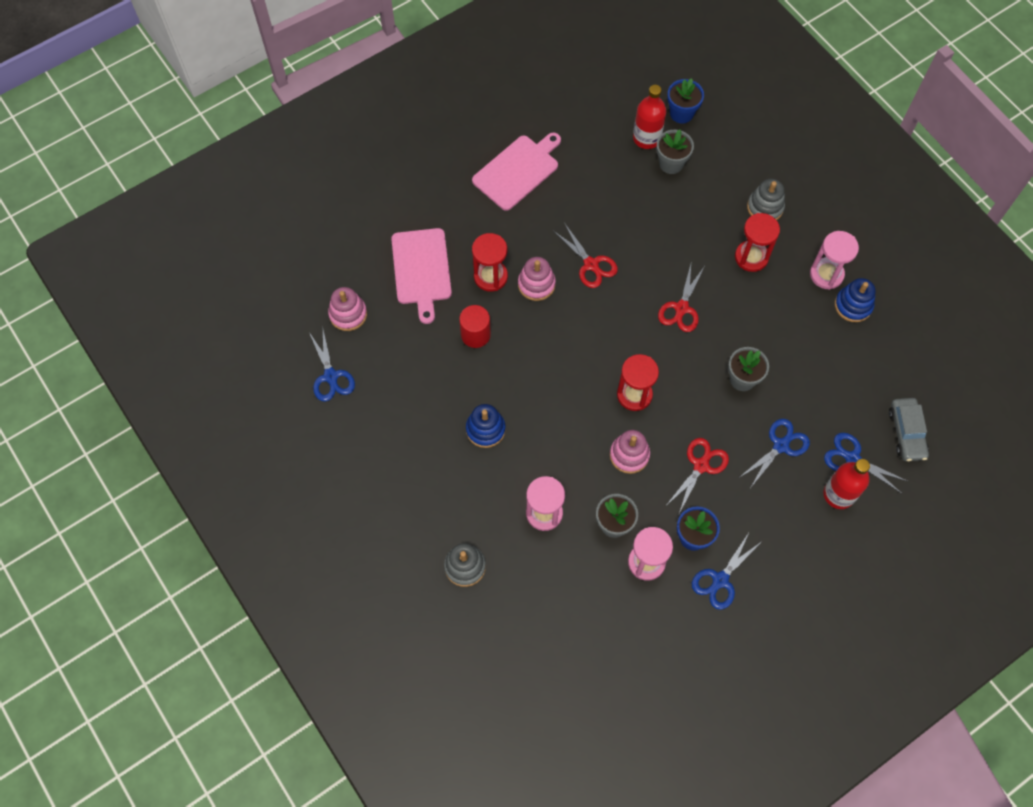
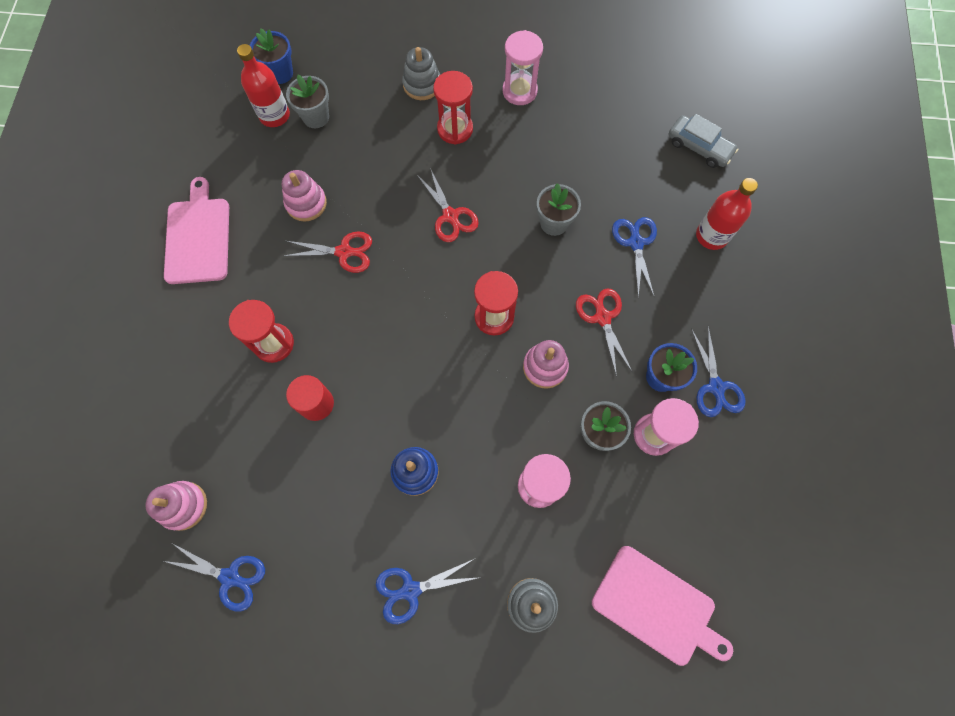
camera: 50 degrees left, 5 degrees up
(421, 270) = (207, 399): pink cutting board -> pink cutting board (657, 607)
(536, 284) = (319, 311): pink stacking toy -> pink stacking toy (306, 203)
(852, 459) = (689, 201): blue scissors -> blue scissors (411, 590)
(853, 305) = (562, 95): blue stacking toy -> none

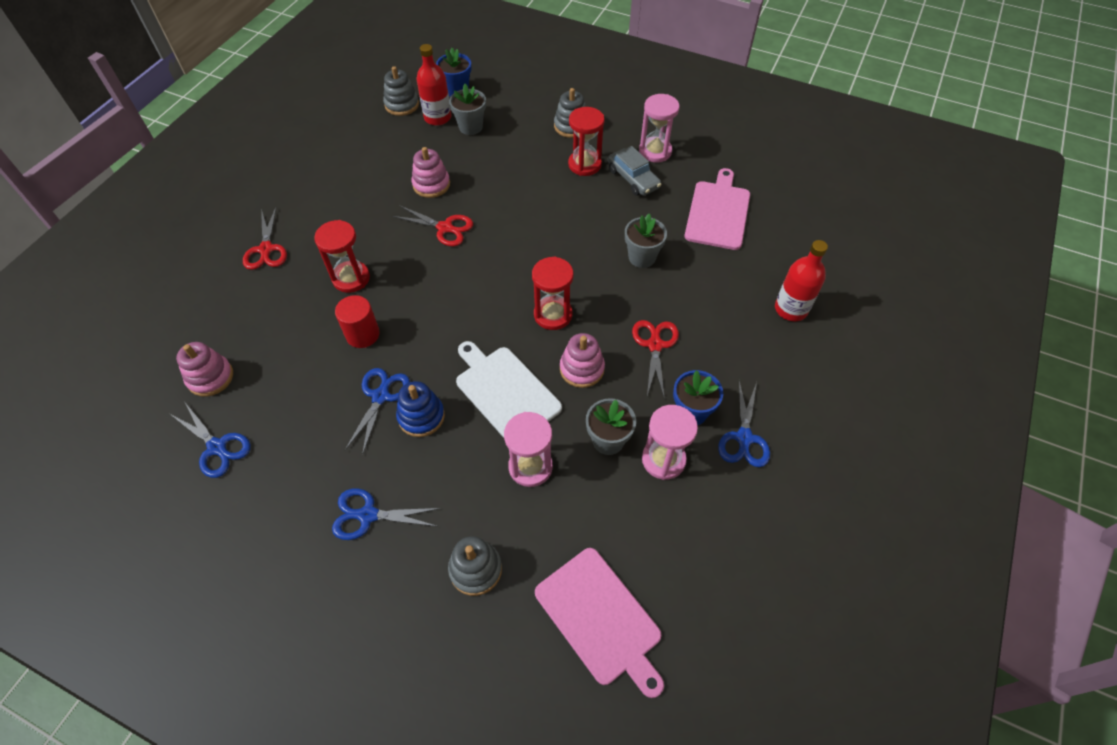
camera: 20 degrees right, 15 degrees down
(198, 237) = (331, 184): pink cutting board -> pink cutting board (718, 212)
(227, 110) = (402, 105): none -> grey stacking toy
(450, 216) = (550, 226): red scissors -> red scissors (266, 249)
(483, 416) = (505, 391): none -> white cutting board
(635, 243) = (713, 294): blue scissors -> blue scissors (380, 396)
(699, 147) = (806, 235): grey car -> grey car (633, 178)

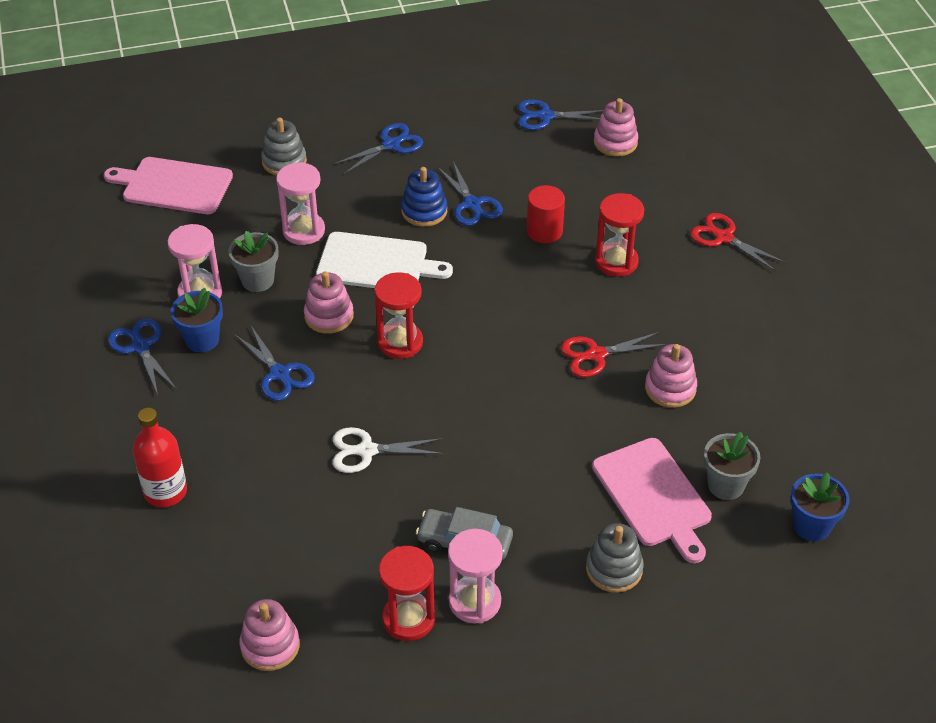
camera: 140 degrees right, 10 degrees down
(402, 105) = (841, 460): grey stacking toy -> none
(437, 117) = (778, 471): red bottle -> none
(584, 164) = (539, 523): red hourglass -> red hourglass (408, 619)
(642, 257) = (367, 451): grey flower pot -> white scissors
(655, 345) = (279, 374): red scissors -> blue scissors
(718, 212) = (326, 561): pink cutting board -> pink cutting board (653, 496)
(780, 191) = (270, 646): none -> pink stacking toy

